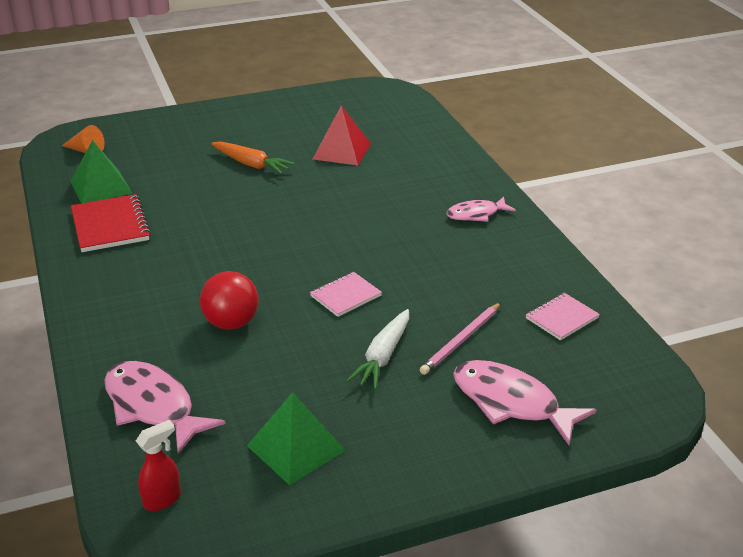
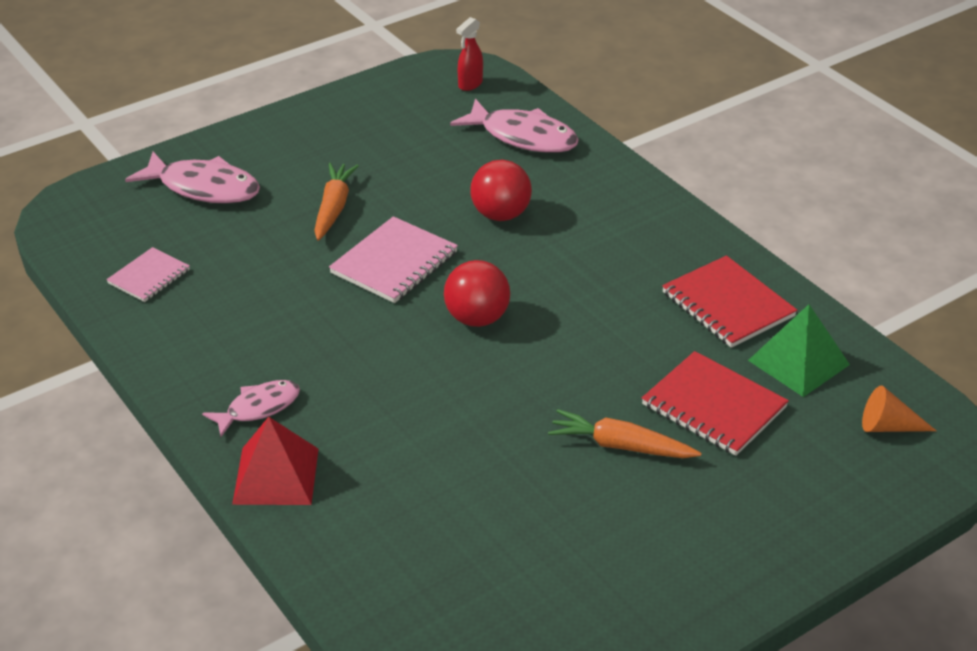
camera: 165 degrees right, 5 degrees up
(178, 174) = (714, 406): none -> red notebook
(296, 447) = (385, 128): green pyramid -> none
(299, 244) = (477, 318): none -> red ball
(341, 151) = (496, 504): red pyramid -> red pyramid (276, 475)
(345, 296) = (394, 263): pink notebook -> pink notebook, size x1.61
(383, 356) = (333, 208): white carrot -> orange carrot
(461, 340) = (257, 235): pink pencil -> none

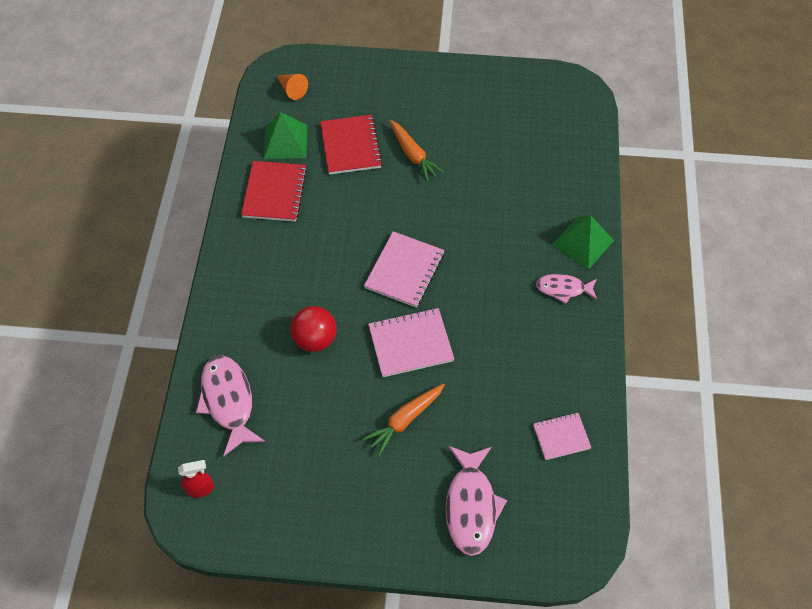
camera: 140 degrees left, 20 degrees up
(204, 188) = (471, 506): pink fish -> pink fish turned 150 degrees counterclockwise
(276, 475) = (582, 242): red pyramid -> green pyramid
(477, 318) = (404, 271): red ball -> pink notebook

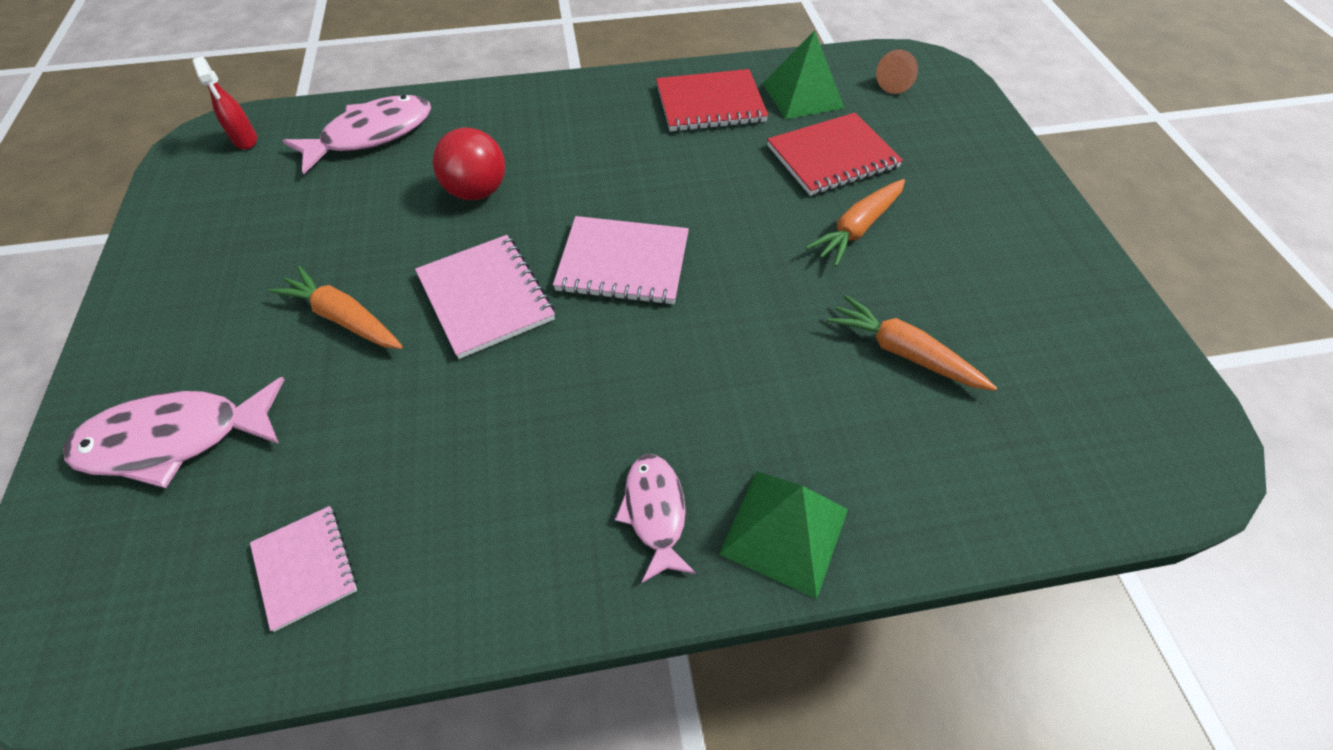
camera: 75 degrees right, 5 degrees down
(501, 166) = (904, 353): none -> orange carrot

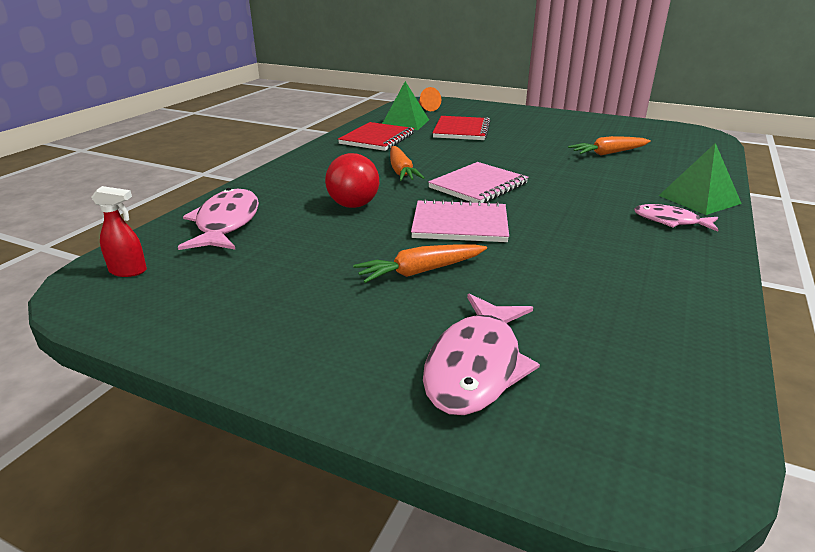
camera: 55 degrees left, 25 degrees down
(305, 567) = (650, 329): pink notebook -> none
(857, 228) = (519, 139): orange carrot -> orange carrot (401, 171)

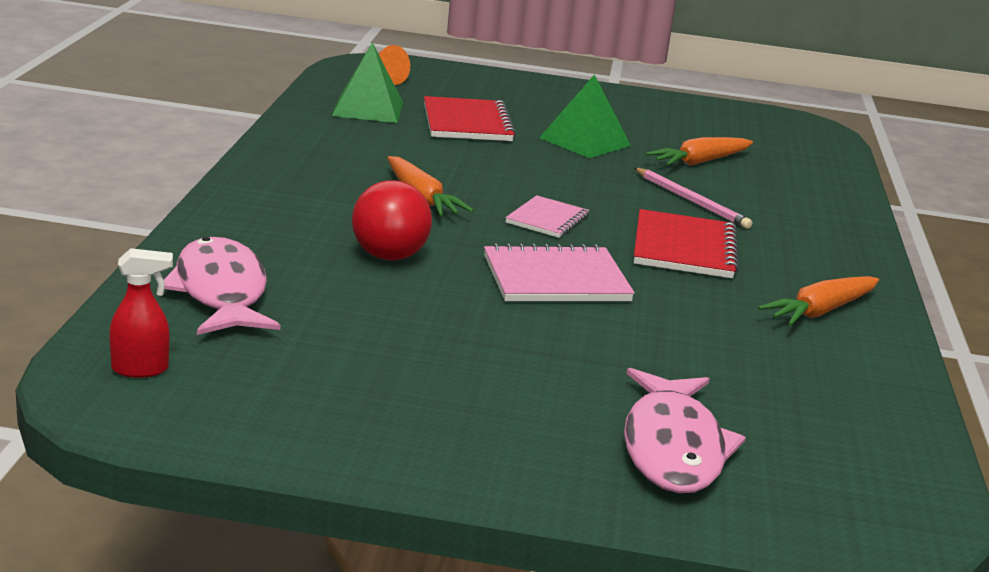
camera: 20 degrees left, 5 degrees down
(377, 139) = (343, 140): red notebook -> red notebook (684, 248)
(421, 271) = (544, 346): orange carrot -> orange carrot (820, 311)
(478, 186) = (547, 219): pink notebook -> pink notebook, size x0.62
(590, 177) = (691, 201): none -> pink pencil
(670, 221) = (815, 263): pink fish -> none
(699, 199) = (839, 231): green pyramid -> green pyramid (584, 141)

